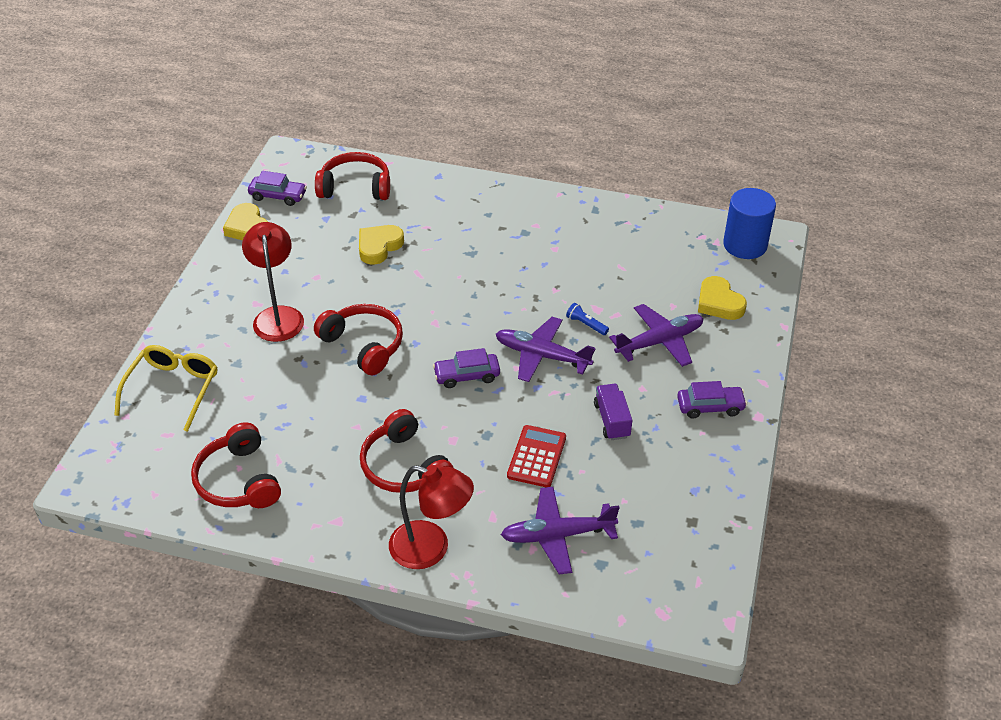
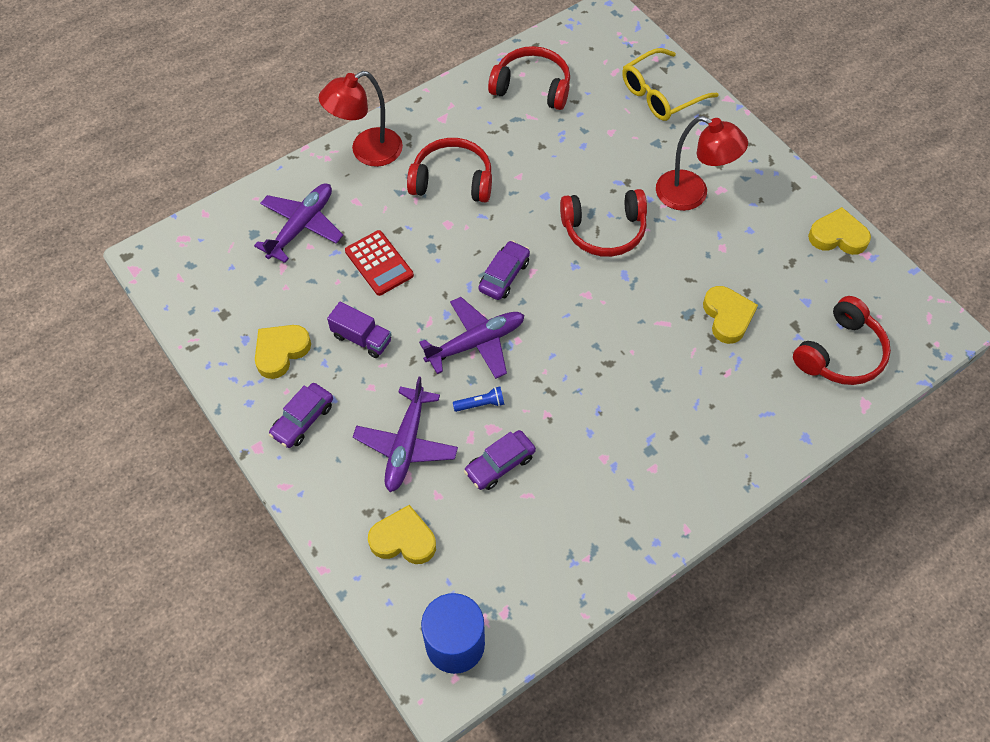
camera: 130 degrees right, 15 degrees up
(172, 389) = (661, 94): yellow glasses -> yellow glasses turned 90 degrees clockwise
(278, 196) = (873, 284): purple car -> purple car (500, 464)
(678, 459) = (281, 352): none -> yellow heart

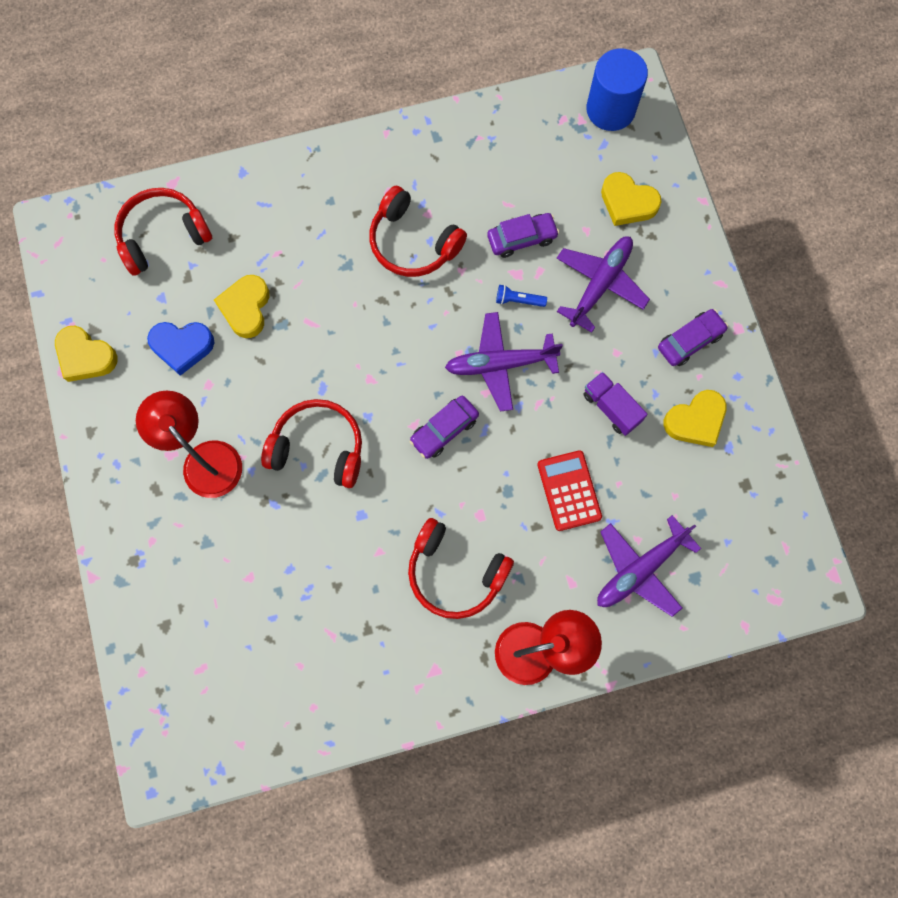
camera: 160 degrees left, 15 degrees up
(532, 87) = (310, 680): red headphones -> red headphones (413, 242)
(661, 94) = (164, 612): yellow glasses -> none
(763, 269) = (182, 346): none -> blue heart

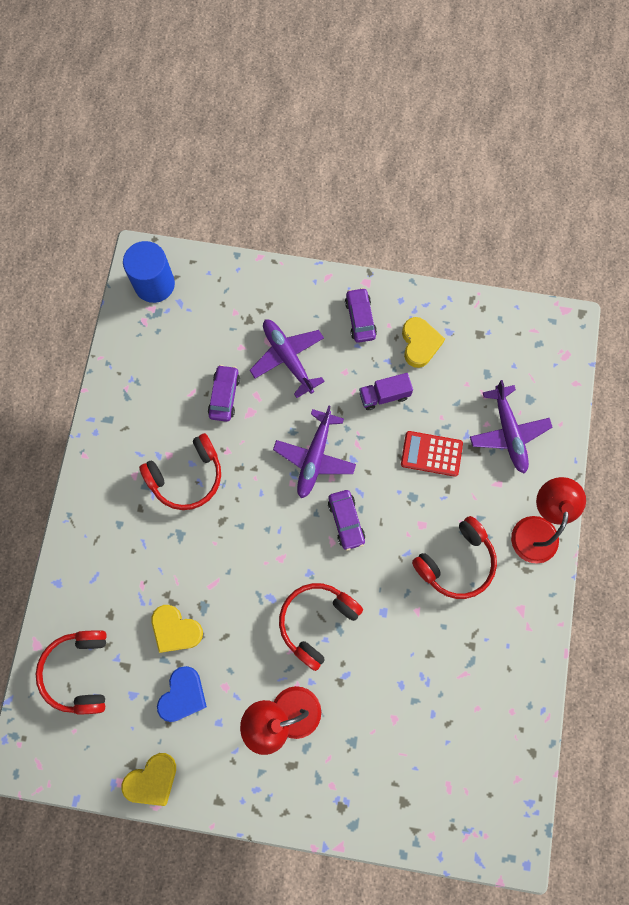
camera: 65 degrees left, 0 degrees up
(518, 300) = (272, 421): blue flashlight -> none
(627, 202) = (234, 308): yellow heart -> none

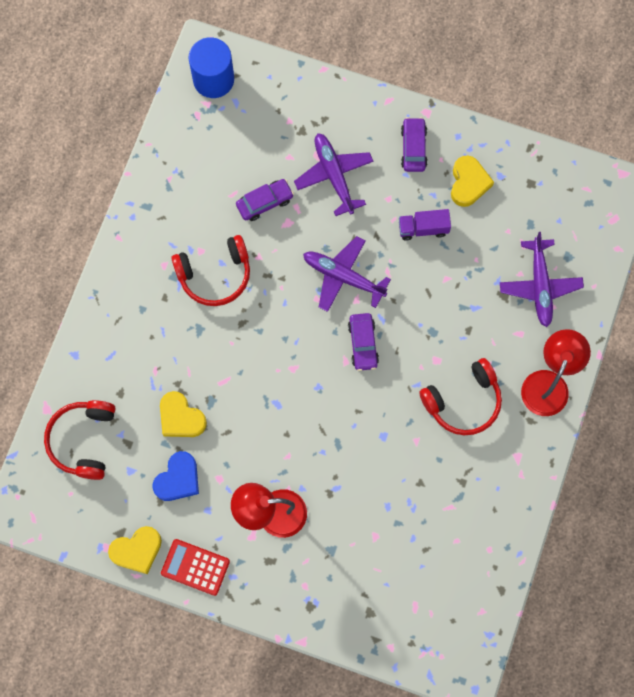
camera: 10 degrees right, 0 degrees up
(224, 396) = (265, 202): purple car -> purple car turned 45 degrees clockwise
(315, 457) = (343, 277): purple plane -> purple plane turned 90 degrees clockwise
(317, 622) = (317, 434): red headphones -> none
(431, 454) = (459, 293): red calculator -> red calculator (195, 567)

